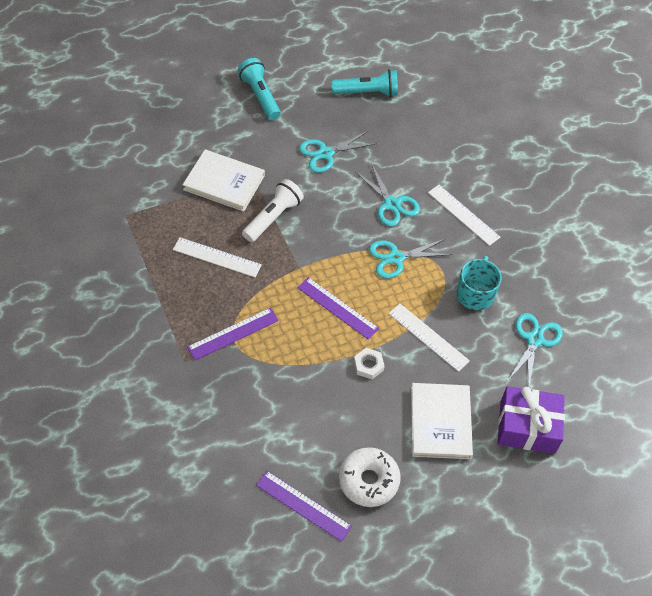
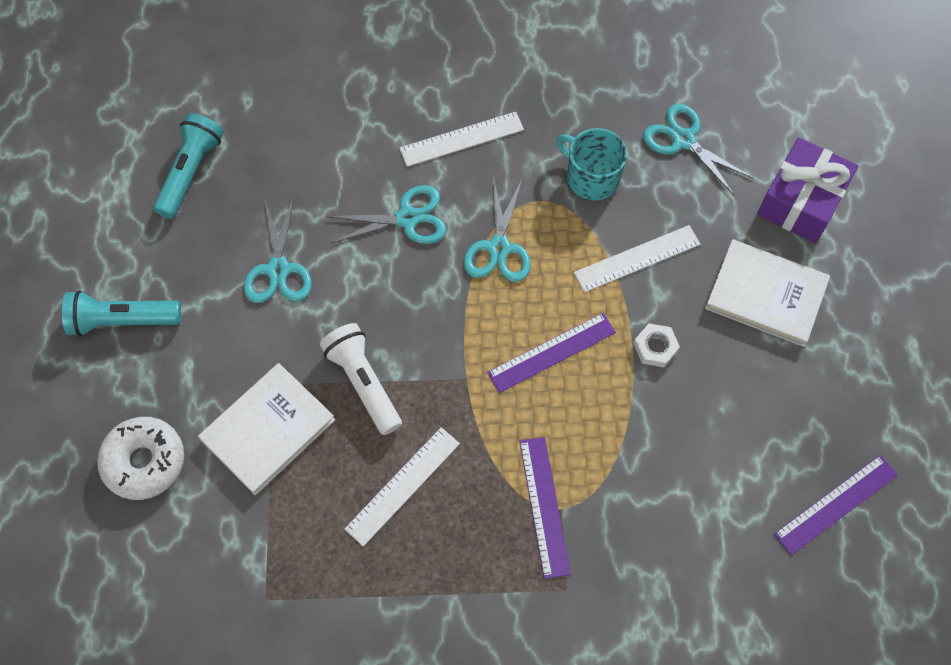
camera: 65 degrees left, 10 degrees up
(368, 480) = (822, 411): white donut -> white donut (144, 461)

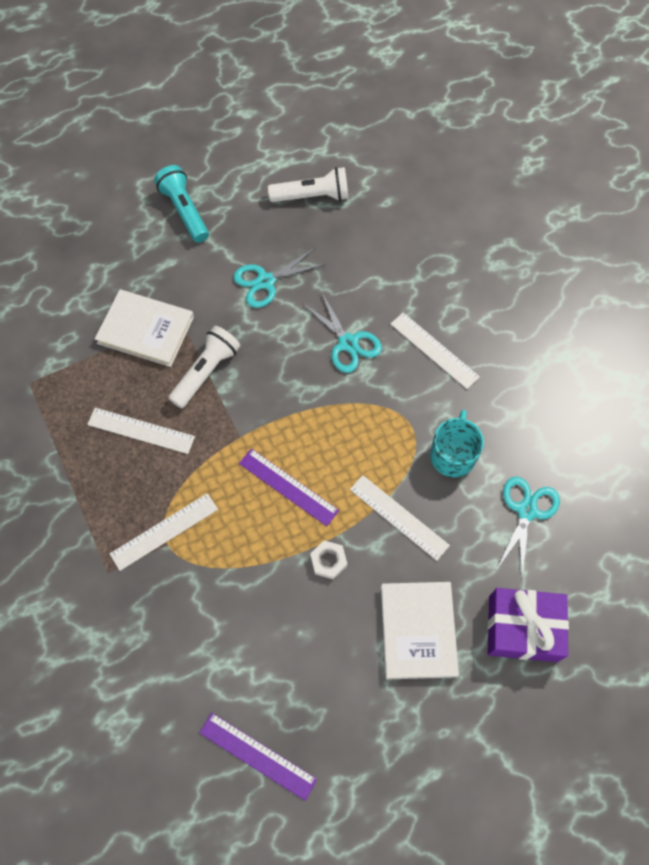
camera: 65 degrees right, 0 degrees up
(144, 461) = (93, 270): white donut -> none
(190, 172) = (312, 196): turquoise flashlight -> white flashlight
(498, 248) = (356, 414): turquoise scissors -> none
(544, 506) = (164, 531): purple ruler -> white ruler

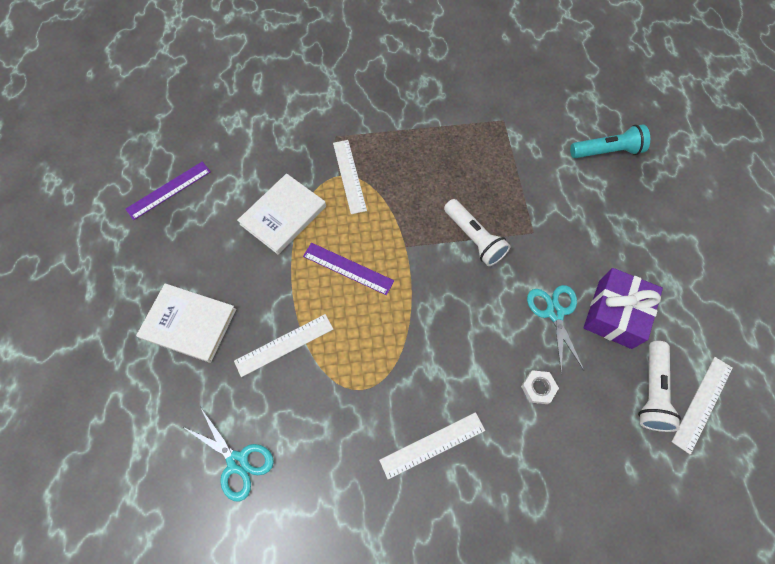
camera: 110 degrees right, 0 degrees up
(141, 430) = (437, 180): white ruler -> white ruler (702, 404)
(146, 330) = (529, 205): white book -> white book (283, 215)
(184, 211) = (652, 266): turquoise flashlight -> turquoise flashlight (606, 151)
(288, 486) = (348, 268): purple ruler -> purple ruler turned 60 degrees clockwise
(328, 561) = (274, 277): white nut -> white nut (538, 388)
(348, 343) = (466, 364): turquoise scissors -> none
(453, 454) = (319, 416): turquoise mug -> none
(522, 628) = (145, 408): purple gift -> purple gift (615, 314)

